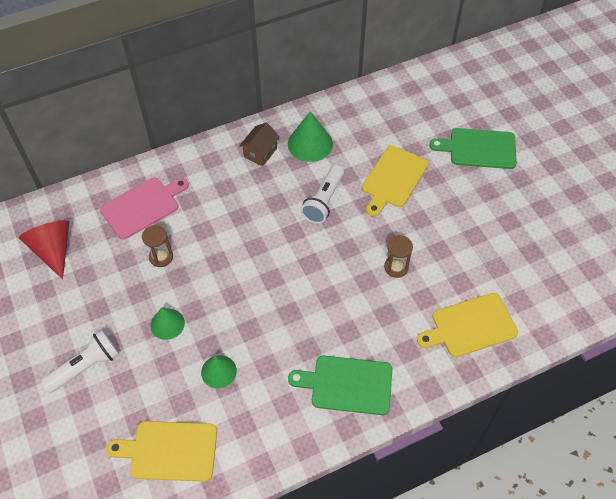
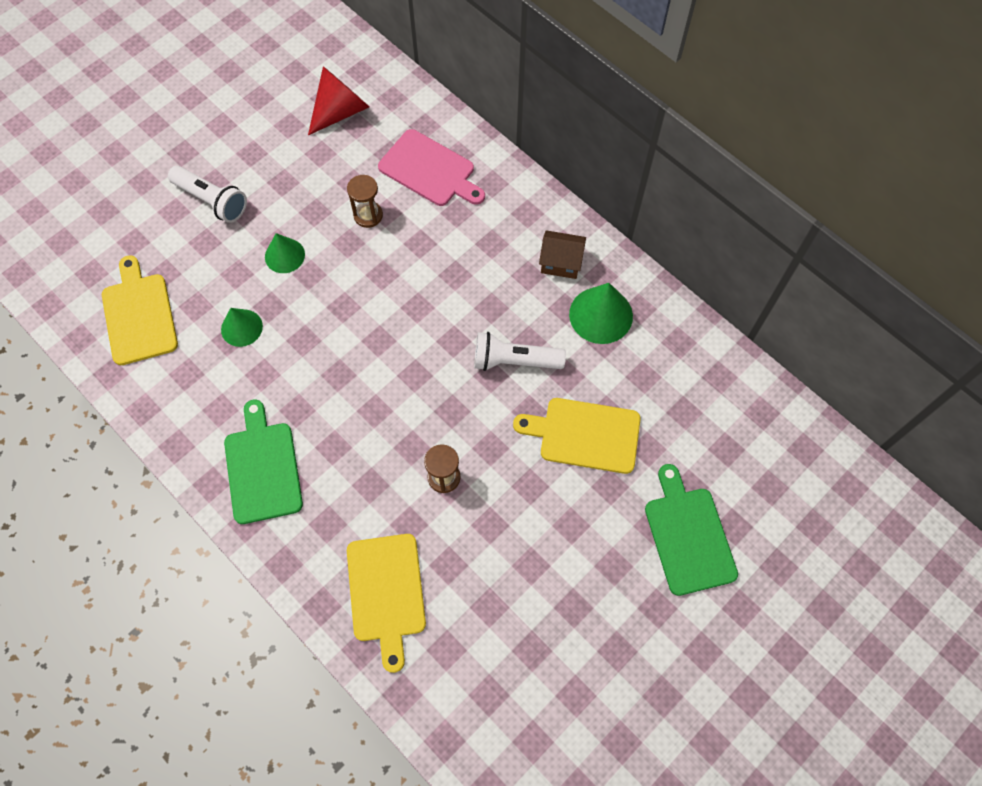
camera: 70 degrees right, 10 degrees up
(470, 326) = (386, 592): yellow cutting board -> yellow cutting board turned 150 degrees counterclockwise

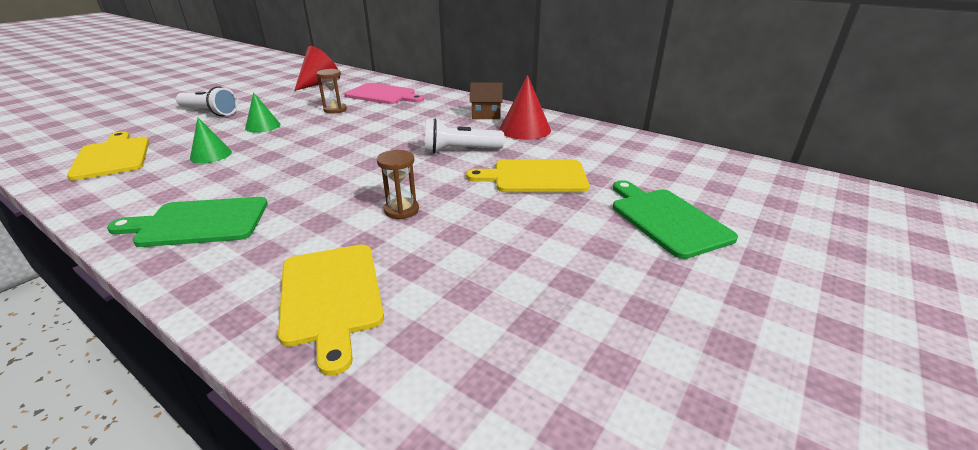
camera: 10 degrees left, 35 degrees down
(263, 468) = (199, 222): green cutting board -> green cutting board turned 75 degrees counterclockwise
(601, 315) = (525, 129): green cone -> red cone

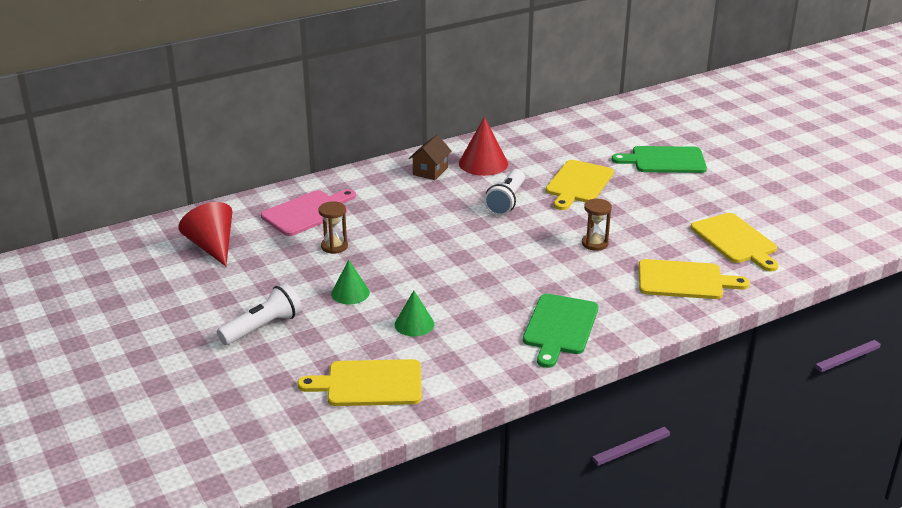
camera: 65 degrees left, 0 degrees up
(485, 329) = (735, 241): none -> yellow cutting board

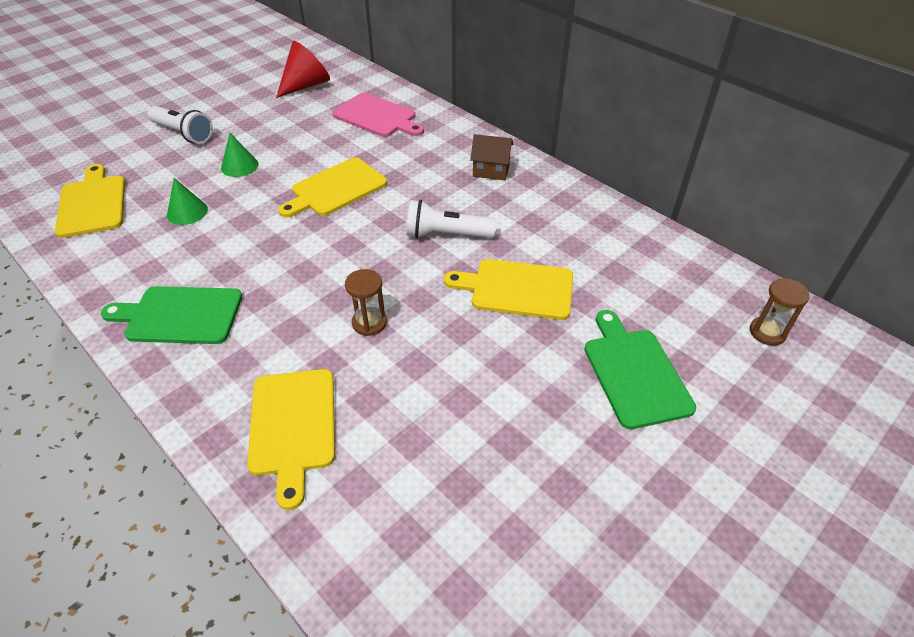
camera: 75 degrees right, 15 degrees up
(334, 246) = (319, 142): brown hourglass -> brown hourglass (767, 332)
(483, 163) = (529, 203): red cone -> none
(735, 241) = (417, 484): yellow cutting board -> yellow cutting board (336, 188)

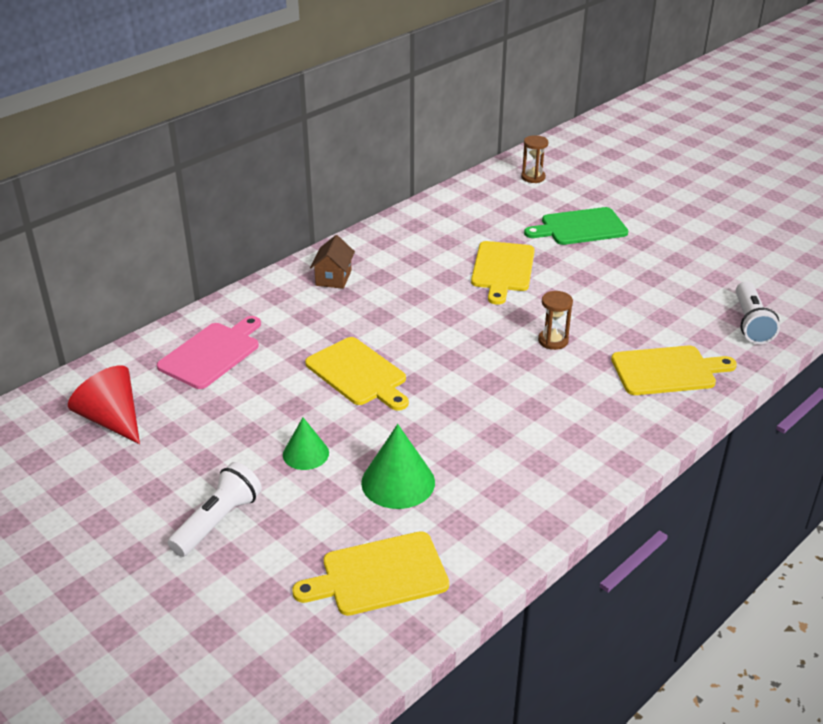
camera: 90 degrees left, 10 degrees down
(180, 315) = (562, 455): green cutting board -> none
(187, 212) = (398, 482): green cone -> green cone, size x1.54
(446, 234) = (434, 303): white flashlight -> white flashlight (751, 323)

